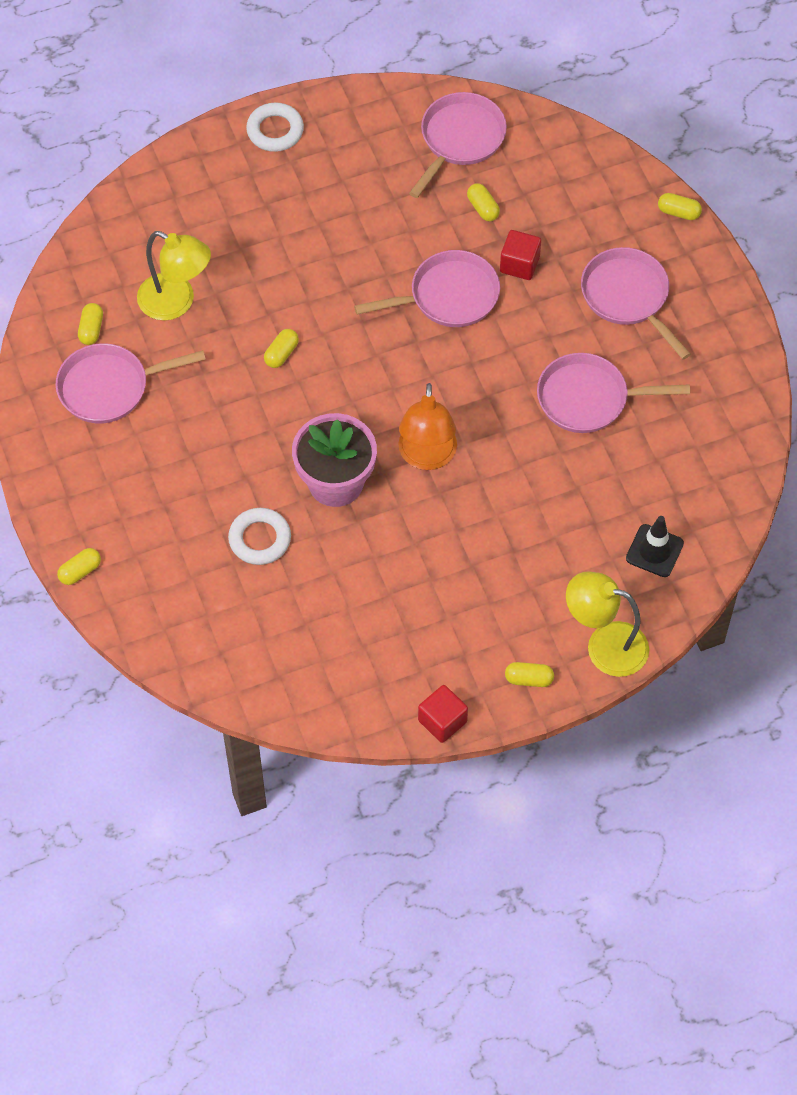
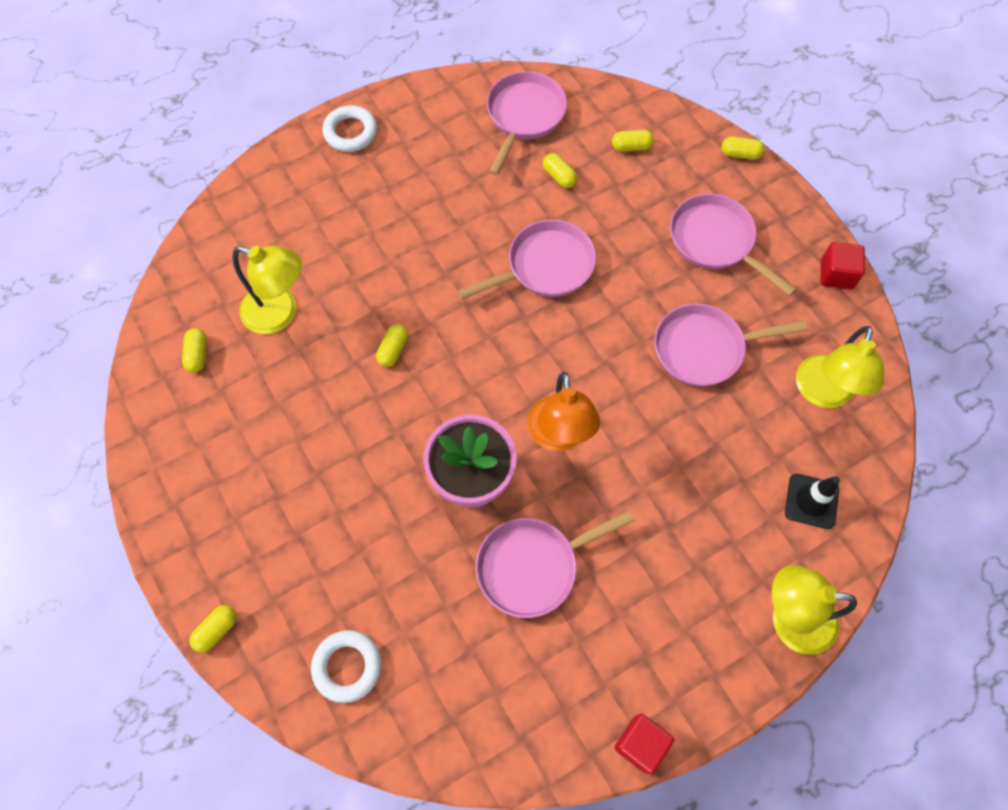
camera: 10 degrees left, 5 degrees up
(109, 387) = (223, 413): pink pan -> pink pan (533, 566)
(260, 539) = (404, 558): white ring -> white ring (347, 666)
(519, 264) = (606, 225): red cube -> red cube (836, 274)
(529, 679) = (721, 674): yellow capsule -> yellow capsule (631, 147)
(694, 458) = (822, 393): none -> yellow lamp

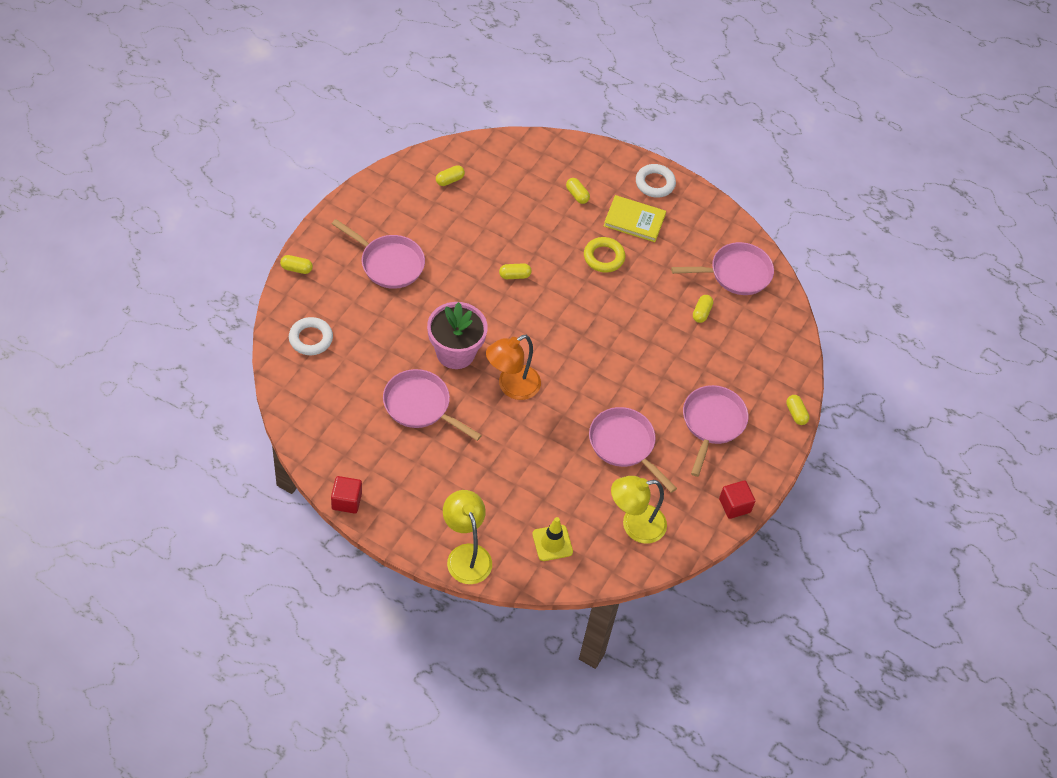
camera: 55 degrees right, 10 degrees down
(280, 313) = (502, 207): yellow lamp -> none
(390, 179) = (634, 220): none -> yellow book
(424, 237) = (604, 257): none -> yellow ring
(545, 266) = (626, 332): pink pan -> pink pan (388, 263)
(631, 147) = (755, 345): yellow capsule -> yellow capsule (577, 195)
(811, 501) = (552, 543): black traffic cone -> yellow traffic cone

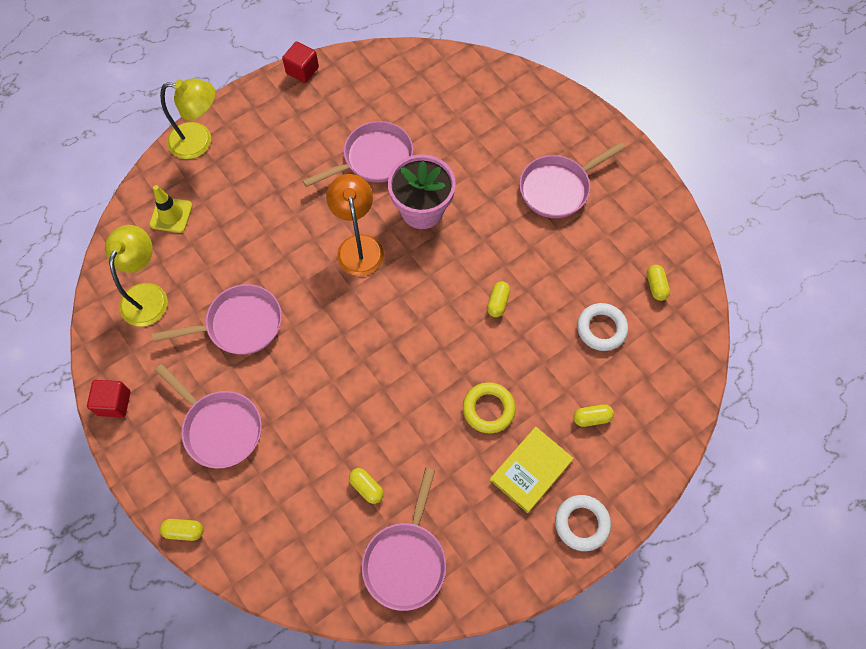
camera: 120 degrees right, 10 degrees up
(296, 269) = (579, 107): yellow capsule -> none
(311, 339) = (490, 95): white ring -> white ring (601, 329)

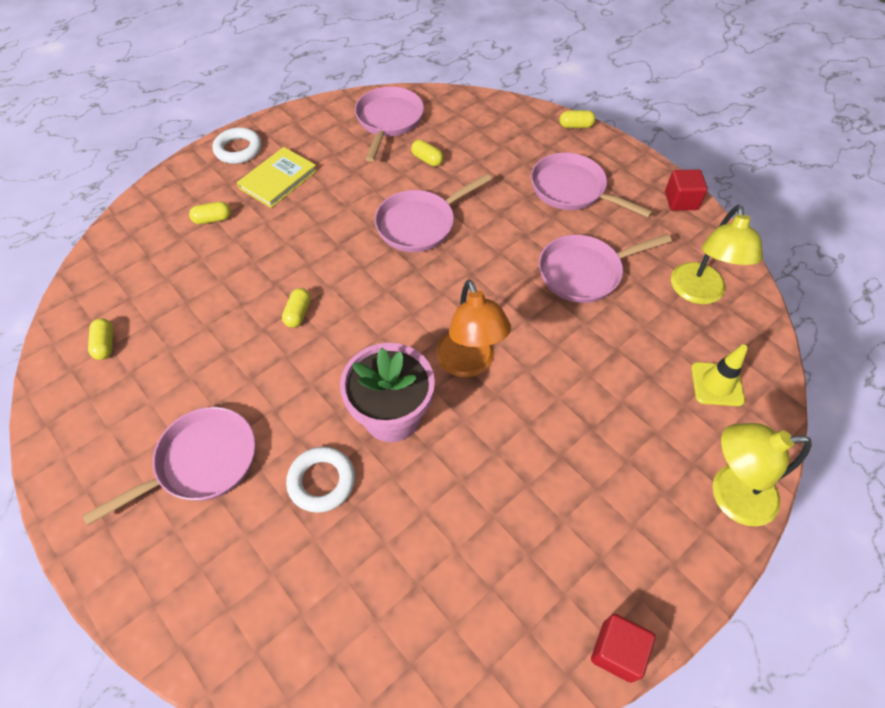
camera: 175 degrees right, 10 degrees down
(374, 159) = (467, 487): pink pan -> pink pan (420, 224)
(488, 409) = (315, 219): yellow ring -> none
(601, 329) = (183, 296): white ring -> white ring (322, 481)

